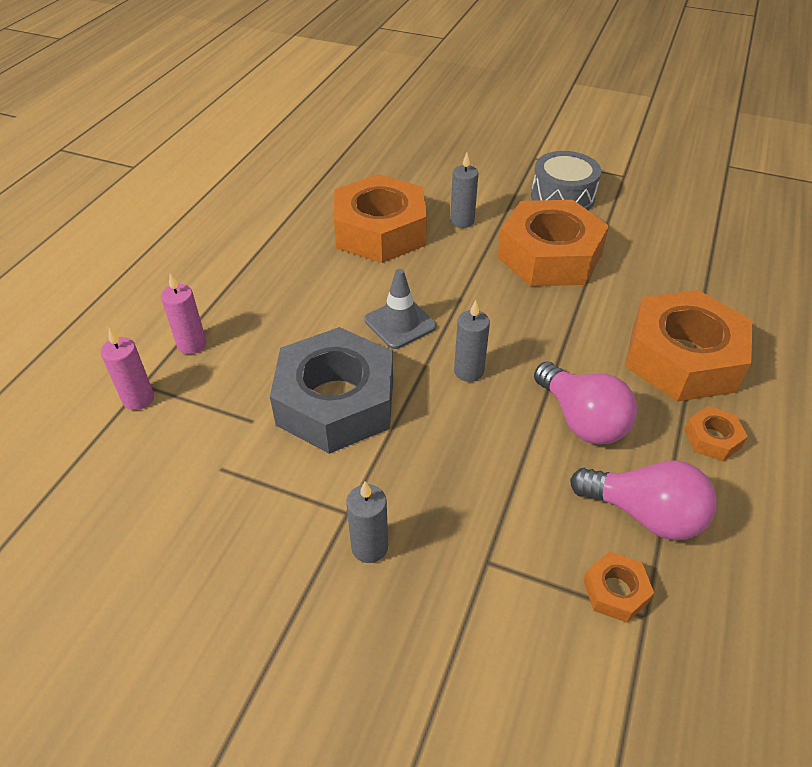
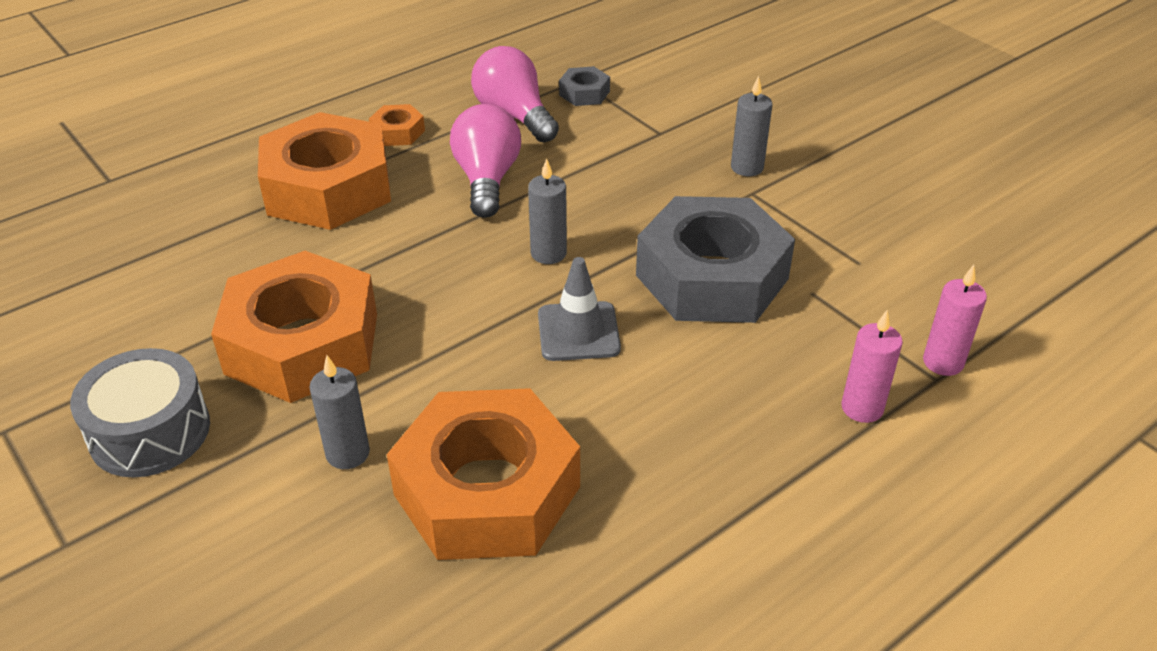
camera: 150 degrees left, 5 degrees down
(615, 591) = (584, 93): orange nut -> grey nut

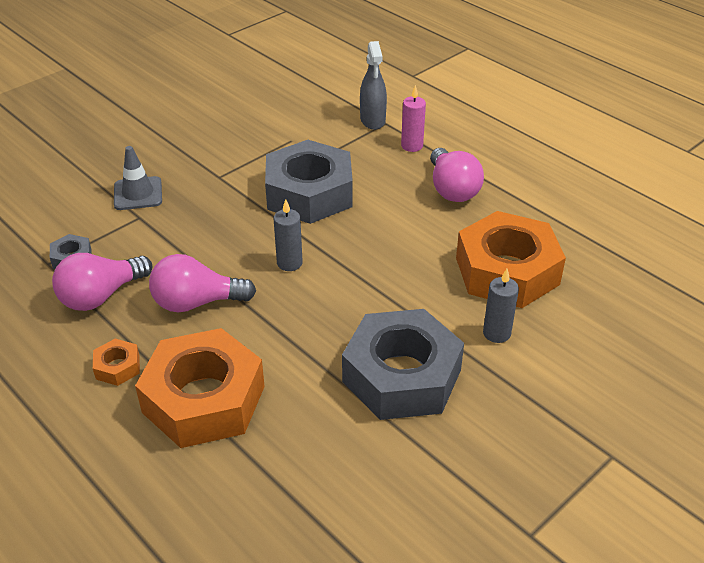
camera: 95 degrees left, 0 degrees up
(150, 432) = (506, 440): grey drum -> none
(302, 343) = (401, 375): orange nut -> grey nut
(578, 332) = (368, 245): grey traffic cone -> grey traffic cone (138, 194)
(724, 449) = (452, 189): none -> pink light bulb
(747, 167) = (189, 178): grey candle -> none
(943, 362) = (372, 120): pink candle -> grey spray bottle

